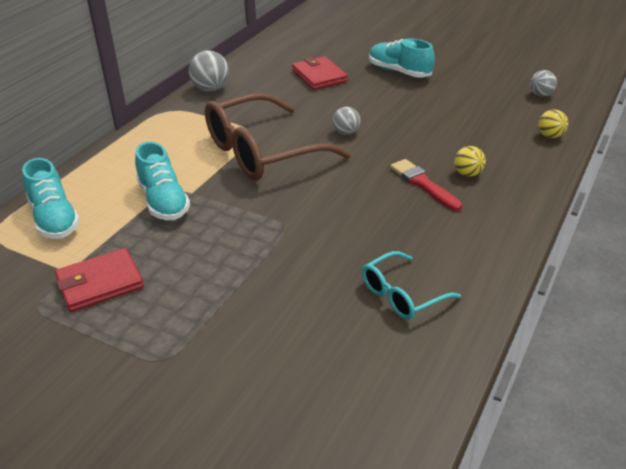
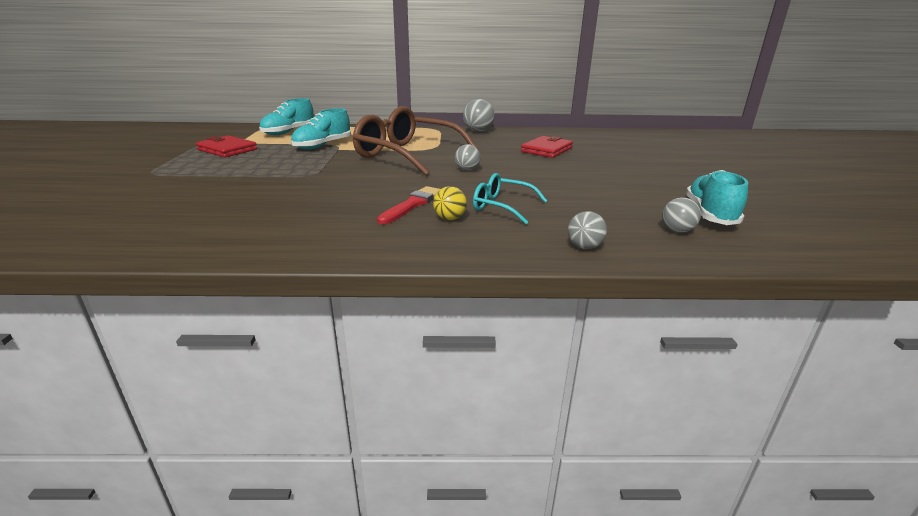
camera: 60 degrees right, 10 degrees down
(399, 72) = (604, 169): turquoise shoe -> turquoise shoe (710, 214)
(401, 295) = (231, 221): turquoise glasses -> turquoise glasses (502, 206)
(550, 136) = (584, 247): yellow ball -> grey ball

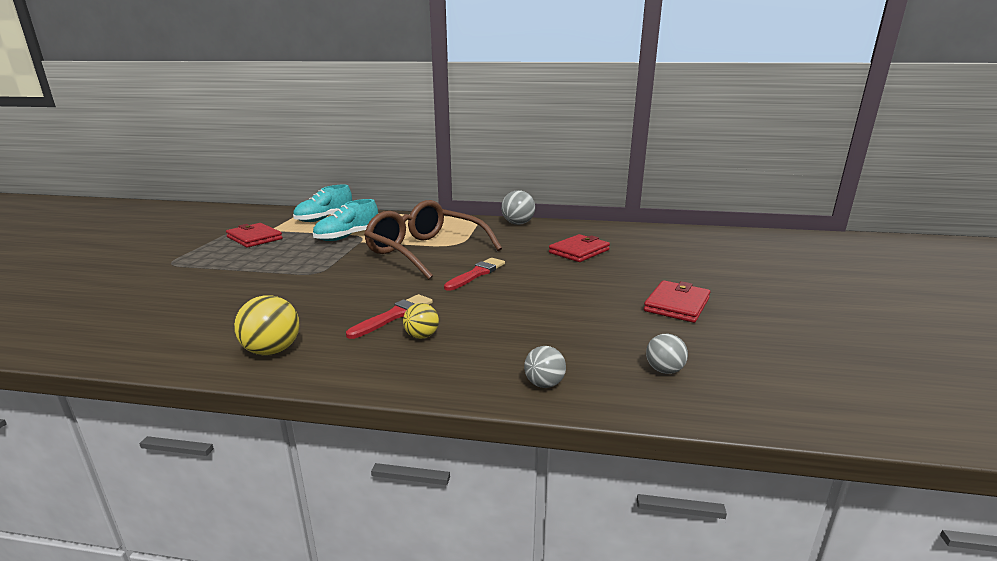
camera: 10 degrees right, 5 degrees down
(312, 238) = (272, 351): none -> yellow ball
(467, 170) = (476, 274): grey ball -> red brush
(502, 206) = (485, 324): turquoise glasses -> none
(655, 184) = (677, 305): none -> red wallet
(710, 214) = (718, 350): turquoise shoe -> none

